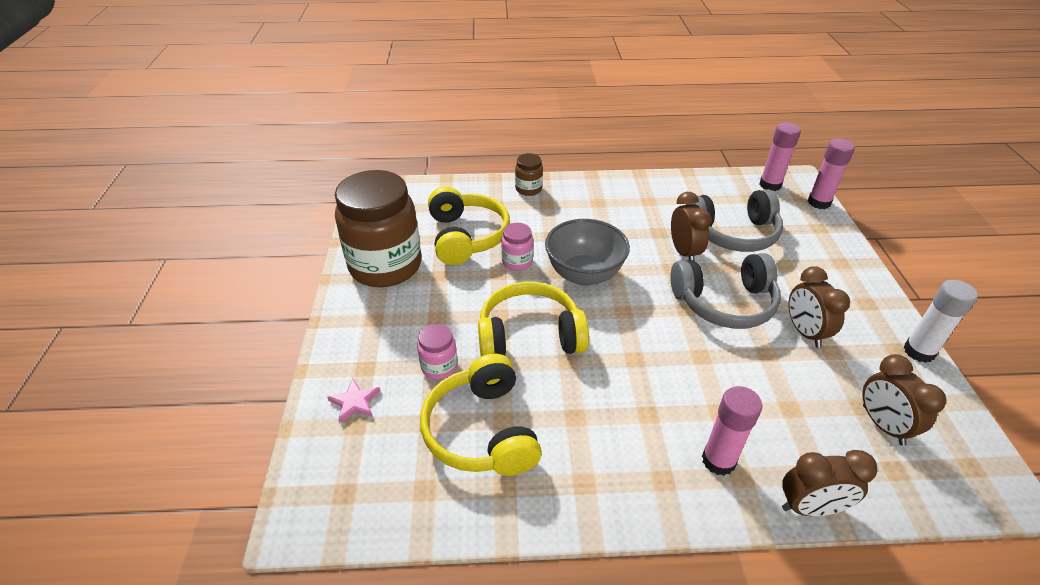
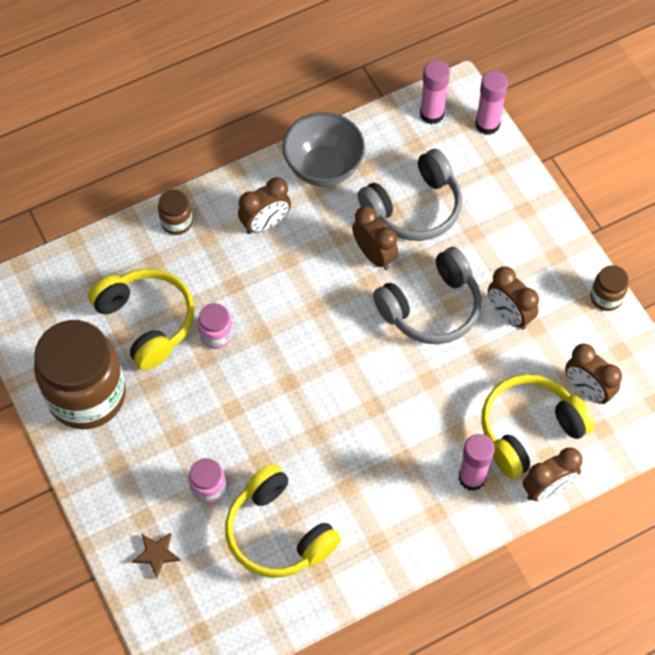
camera: 25 degrees left, 20 degrees up
(355, 402) = (156, 554): pink star -> brown star
(529, 335) = (271, 420): yellow headphones -> yellow headphones (529, 430)
(584, 274) = (289, 325): grey bowl -> grey bowl (323, 167)
(598, 208) = (265, 224): none -> brown clock
(919, 351) = (606, 297): white glue stick -> brown jar

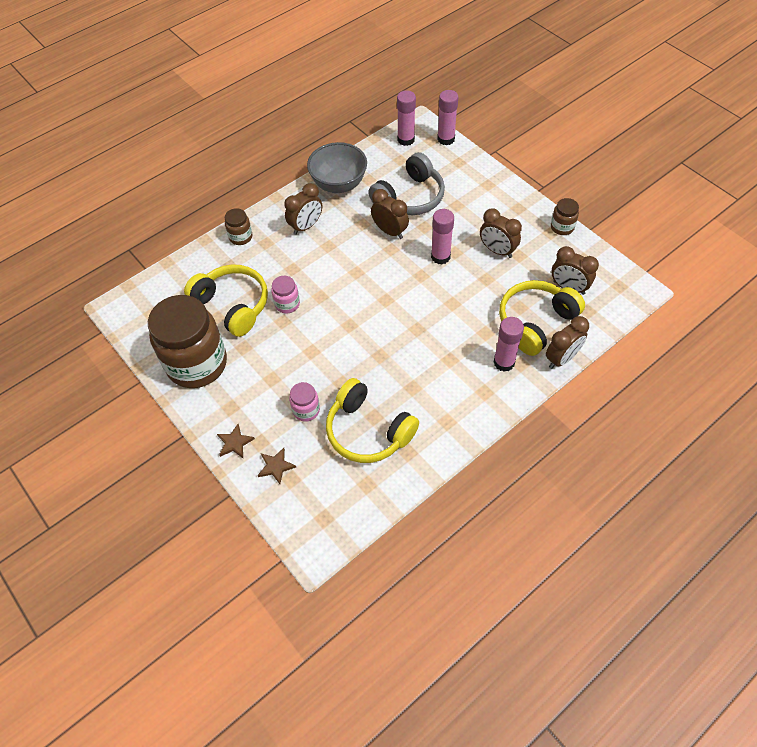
camera: 10 degrees left, 5 degrees down
(113, 512) = (234, 443): none -> brown star
(431, 308) = (440, 257): grey headphones -> pink glue stick

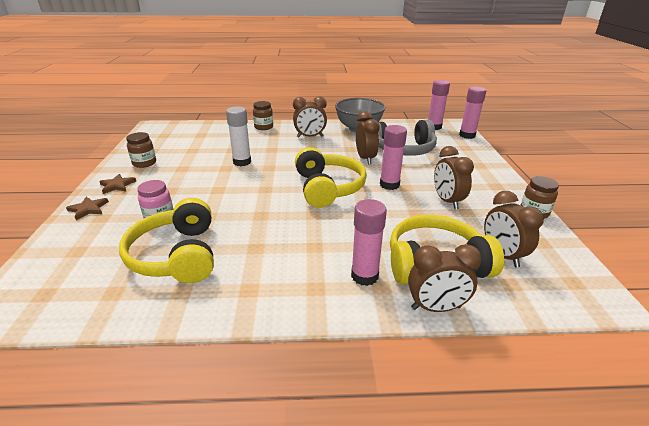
camera: 35 degrees right, 25 degrees down
(197, 364) = (144, 163): brown jar -> brown jar, size x0.43
(233, 305) = (210, 149): yellow headphones -> yellow headphones (328, 188)
(276, 466) = (83, 237): brown star -> brown star (117, 185)
(287, 304) = (242, 162): pink jar -> white glue stick

